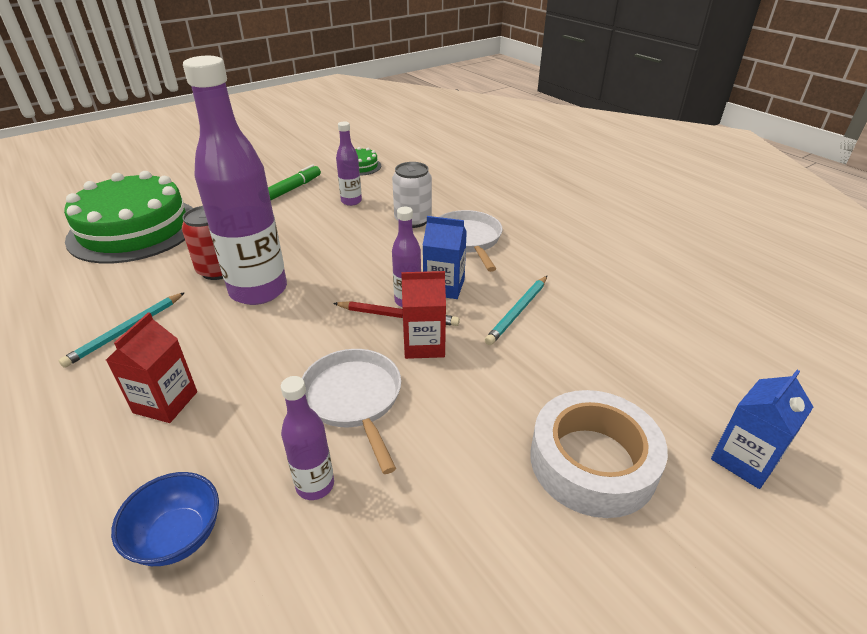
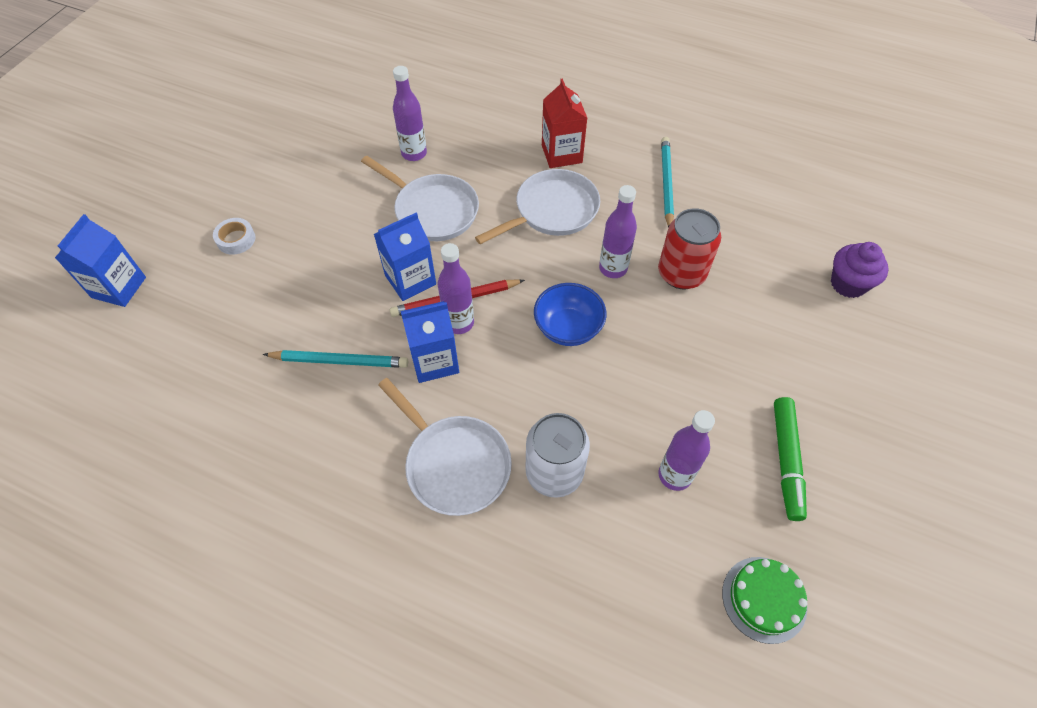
camera: 150 degrees right, 20 degrees up
(134, 229) = (848, 284): green cake -> purple cupcake
(178, 536) = (466, 106): blue bowl -> blue bowl (568, 328)
(248, 349) = (552, 211): none -> white pan
(258, 290) = (613, 268): purple bottle -> purple bottle, size x0.46
(424, 345) = (410, 280): red carton -> blue carton
(518, 311) = (339, 361): turquoise pencil -> turquoise pencil turned 90 degrees clockwise
(592, 461) = (236, 239): white tape -> white tape, size x0.40

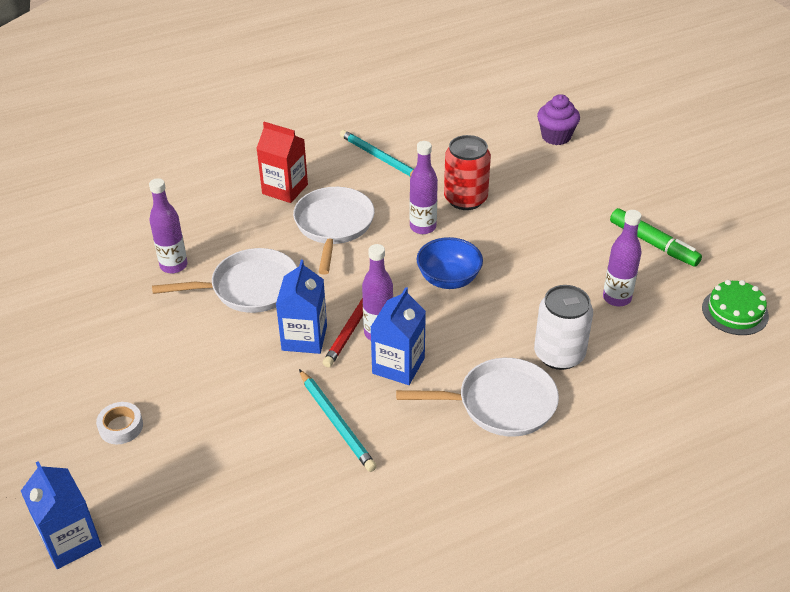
camera: 50 degrees left, 15 degrees down
(339, 361) = (336, 422): turquoise pencil -> turquoise pencil turned 105 degrees clockwise

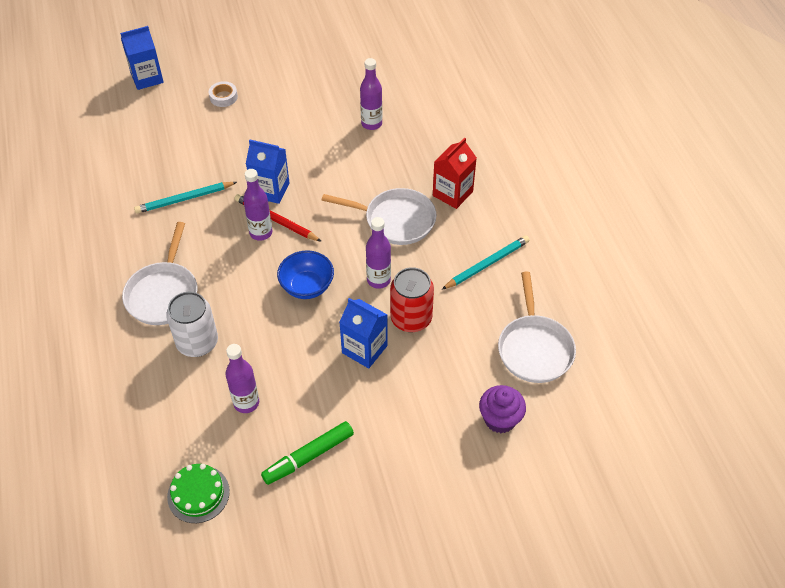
camera: 100 degrees right, 10 degrees up
(249, 288) = (334, 163): white pan -> white pan (534, 348)
(398, 365) = (223, 240): blue carton -> blue carton (364, 349)

